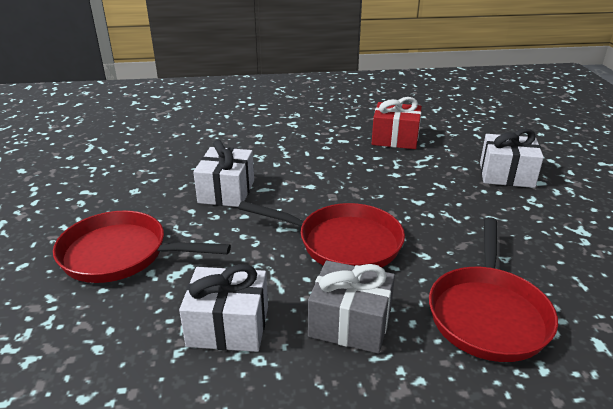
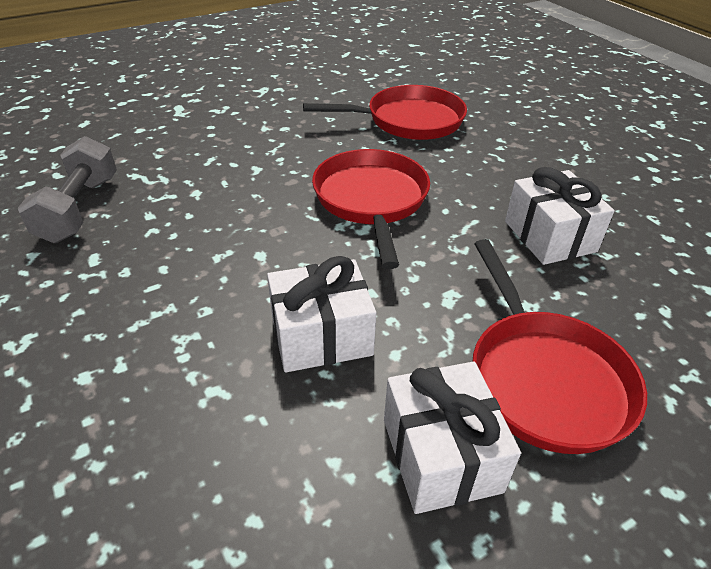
camera: 115 degrees left, 10 degrees up
(350, 323) = (478, 174): grey gift -> none
(395, 139) = (79, 209): red gift -> grey dumbbell
(506, 175) = (168, 124): white gift -> white gift (441, 455)

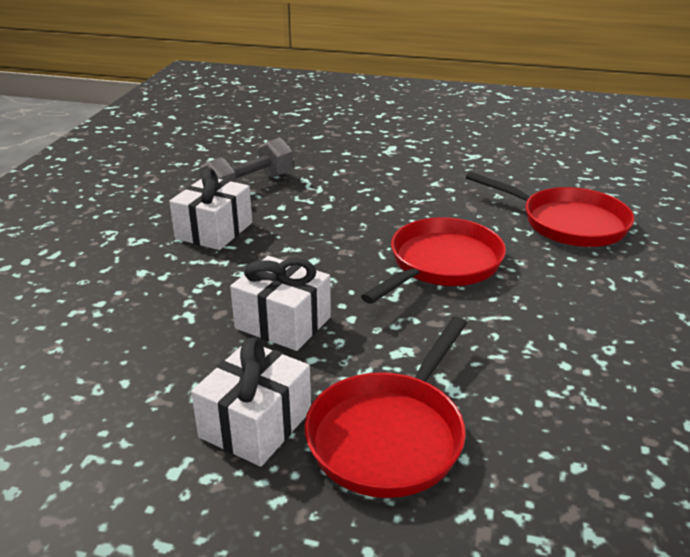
camera: 45 degrees right, 10 degrees down
(549, 236) = (557, 360): white gift -> white gift (214, 230)

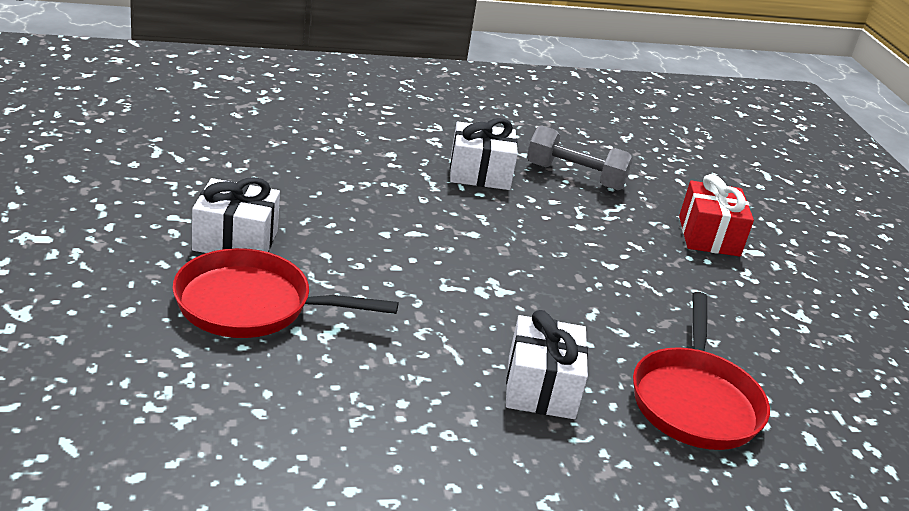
camera: 60 degrees right, 0 degrees up
(283, 323) = (366, 232): white gift -> white gift (540, 387)
(364, 157) = (709, 236): none -> red gift
(441, 264) = (525, 310): red pan -> none

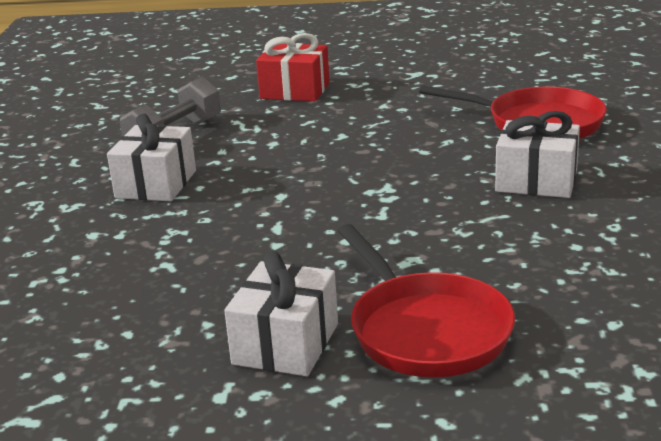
camera: 70 degrees left, 5 degrees down
(251, 305) = (425, 330): red pan -> red pan turned 45 degrees counterclockwise

